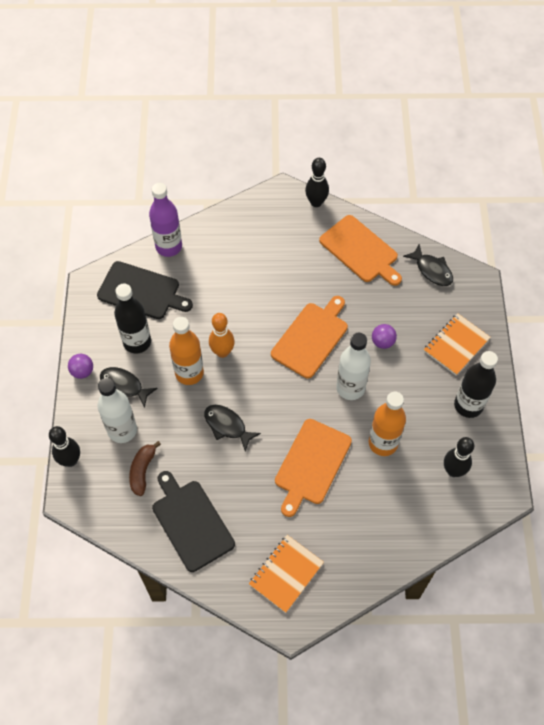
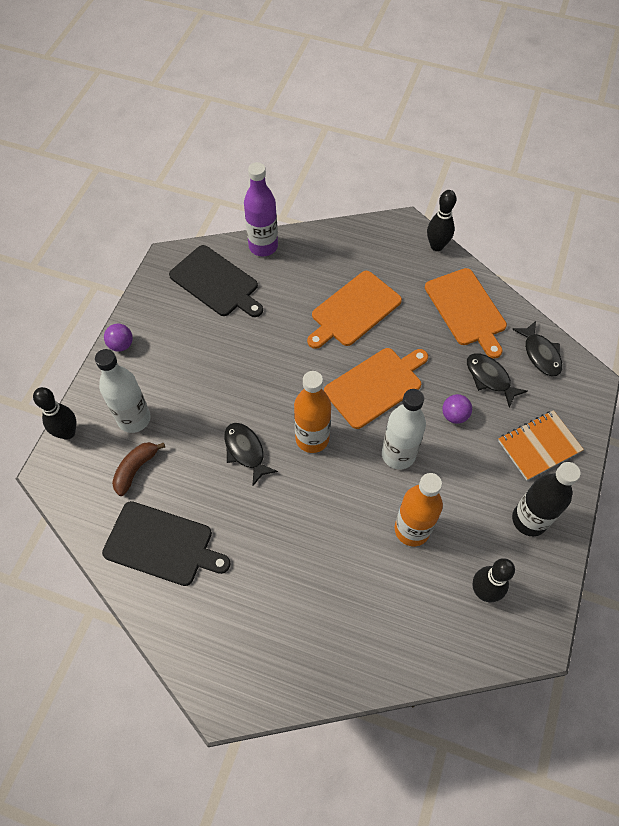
camera: 20 degrees right, 0 degrees up
(124, 386) = (156, 373): black fish -> black fish (490, 378)
(137, 342) = (189, 332): black bottle -> none
(189, 373) = (229, 381): orange bottle -> orange bottle (312, 438)
(191, 522) = (162, 544): black cutting board -> black cutting board turned 120 degrees clockwise
(222, 352) = (273, 370): orange bowling pin -> none
(286, 574) = (241, 643): orange notebook -> none
(311, 464) = (321, 526): orange cutting board -> orange cutting board (353, 310)

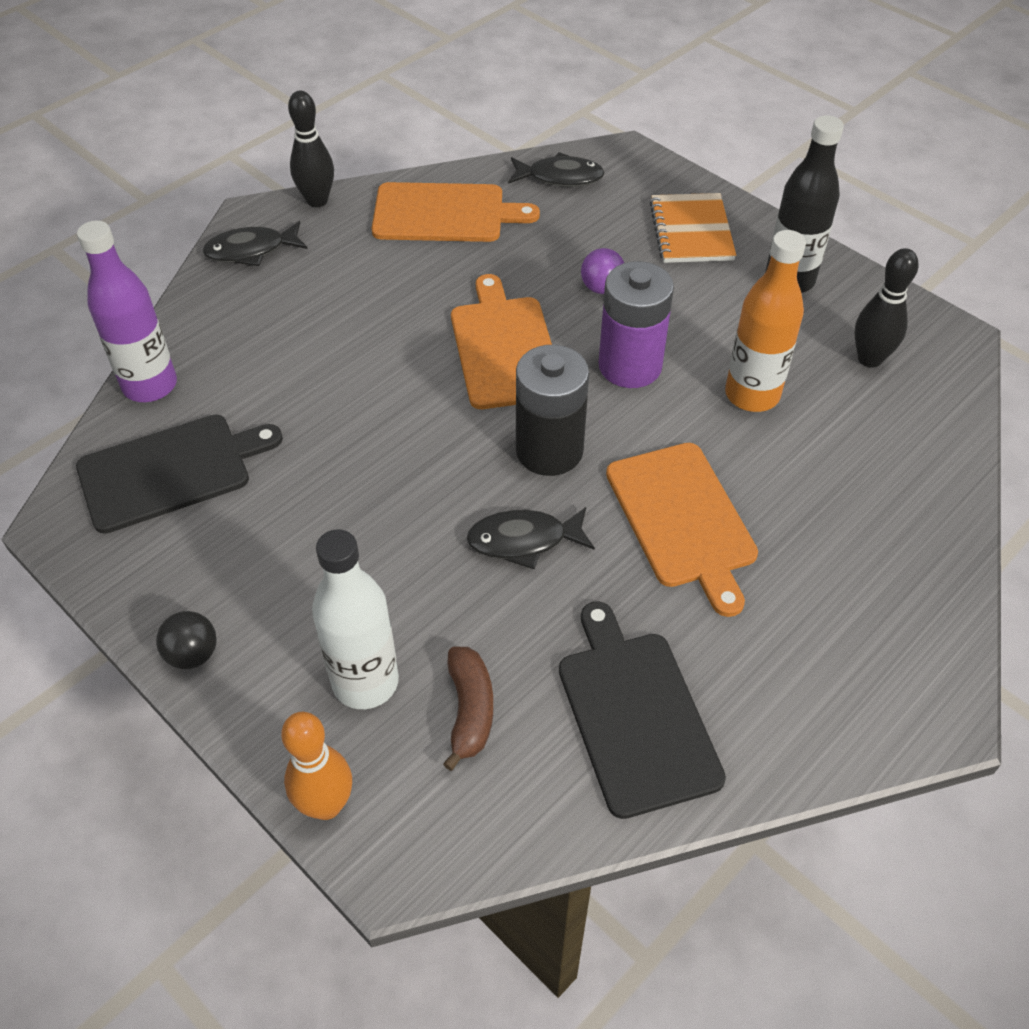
camera: 65 degrees left, 10 degrees down
(67, 433) = (326, 805): black bowling pin -> orange bowling pin
(121, 345) = (193, 654): purple ball -> black ball
(136, 469) = (470, 711): brown banana -> brown banana turned 150 degrees counterclockwise
(162, 544) = (635, 715): black cutting board -> black cutting board turned 60 degrees counterclockwise
(312, 438) = (549, 450): orange bottle -> black battery
(353, 310) = (358, 324): orange cutting board -> orange cutting board (682, 519)
(398, 454) = (630, 366): white bottle -> purple battery
(490, 378) = (566, 234): black fish -> black fish (251, 250)

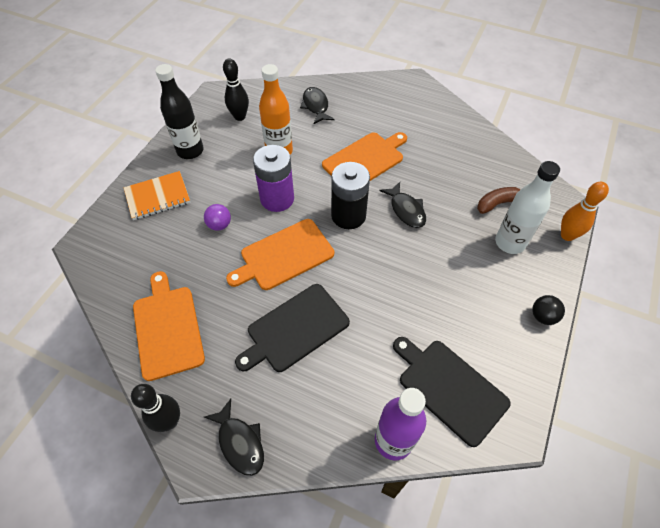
camera: 110 degrees left, 5 degrees up
(560, 177) = (114, 273): black fish -> black fish (316, 106)
(635, 715) = (466, 154): black cutting board -> black cutting board (295, 329)

